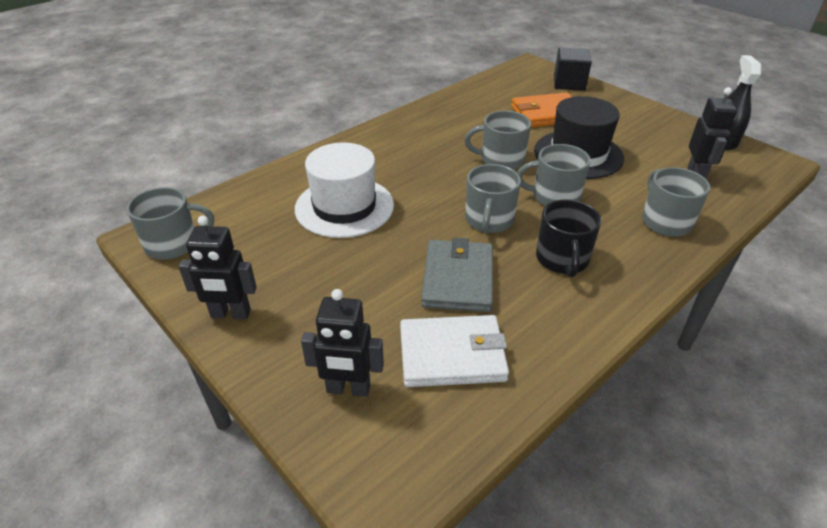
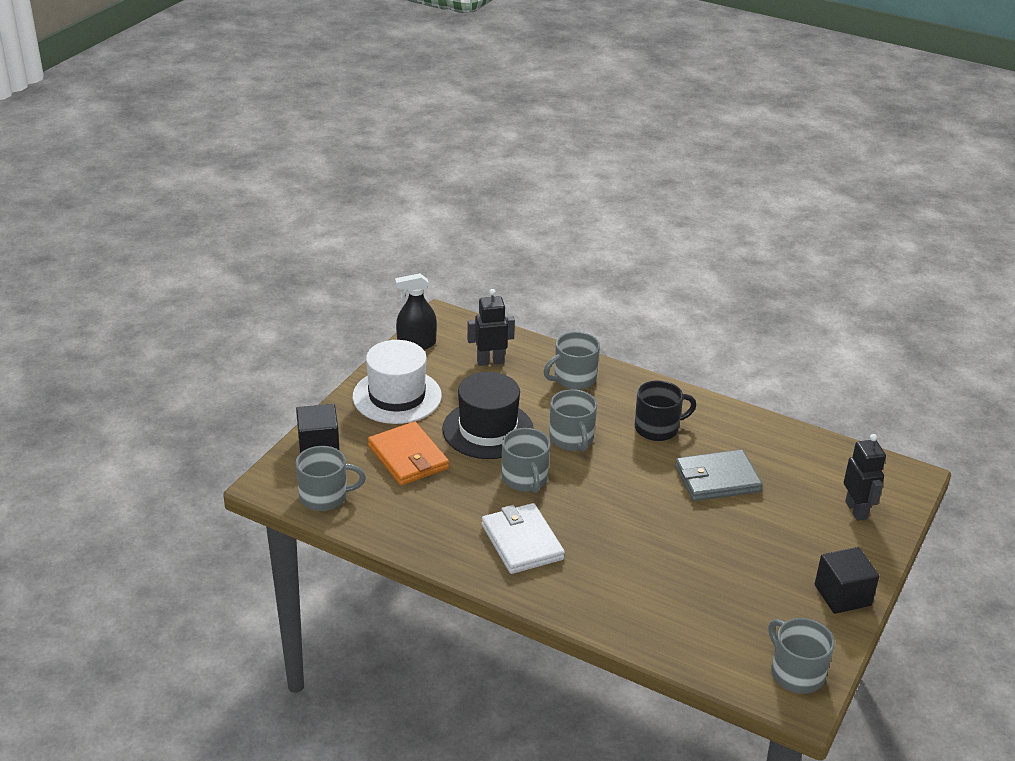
camera: 110 degrees left, 5 degrees down
(230, 314) = (842, 595): black robot -> black cube
(344, 207) = (667, 570): white hat -> white hat (397, 396)
(452, 354) = (793, 469): white wallet -> white wallet (522, 542)
(489, 220) = (630, 473): grey mug -> grey mug (324, 497)

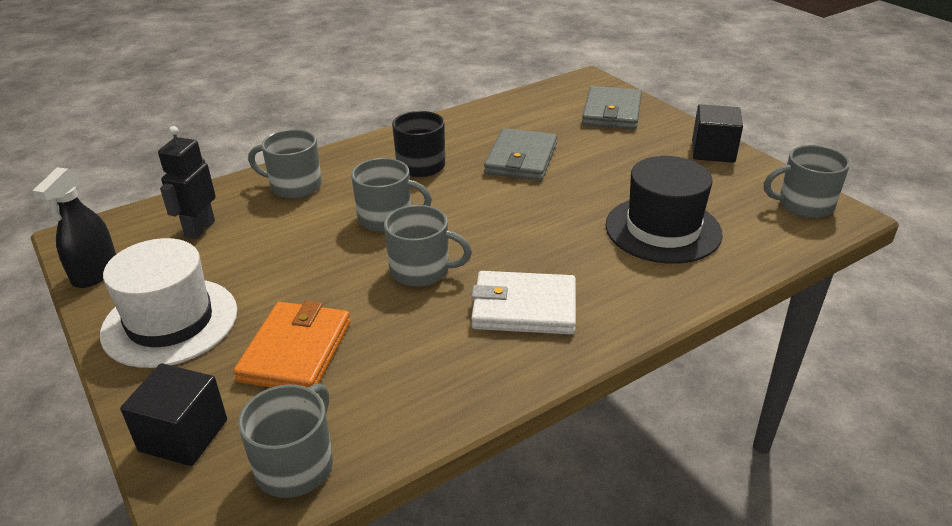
camera: 60 degrees left, 0 degrees up
(408, 457) = (295, 351): orange wallet -> orange wallet turned 75 degrees counterclockwise
(488, 430) = (313, 269): black hat -> black hat (663, 229)
(574, 378) = (294, 186): grey mug -> grey mug turned 105 degrees clockwise
(856, 510) = (612, 112): black robot -> grey wallet

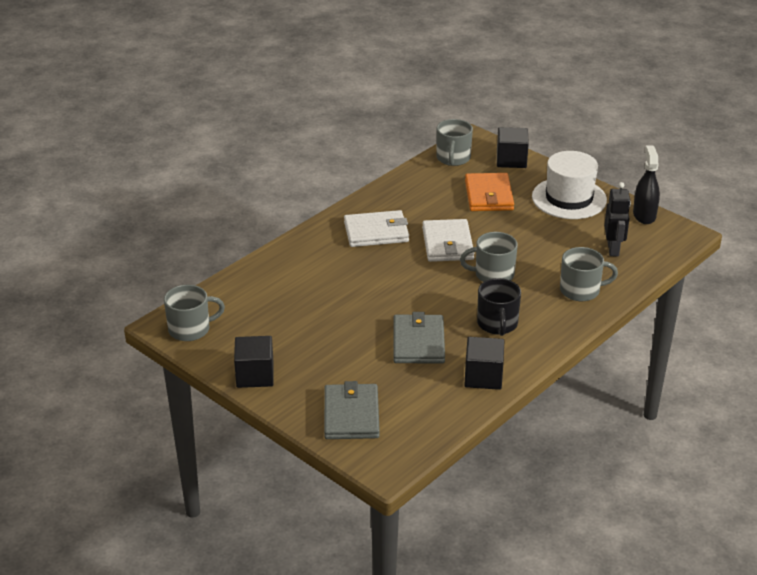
camera: 165 degrees right, 0 degrees up
(421, 270) = (447, 244): grey mug -> white wallet
(468, 124) = (483, 377): none -> black cube
(663, 229) = (297, 293): black hat -> none

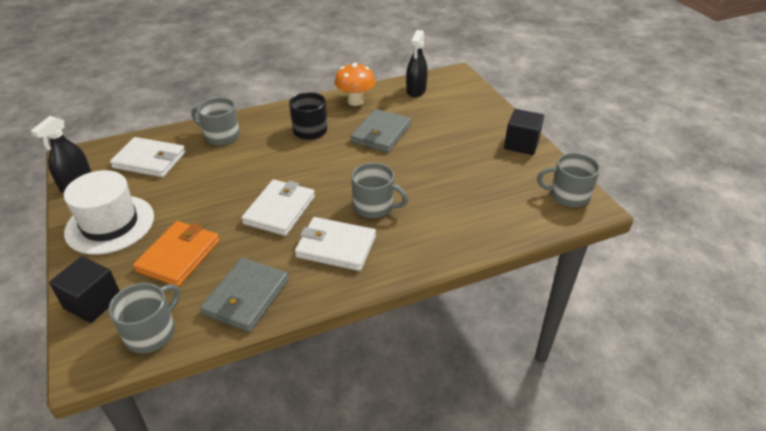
camera: 155 degrees left, 5 degrees up
(351, 415) = (462, 103): grey wallet -> grey wallet (246, 297)
(422, 418) = (416, 90): none -> black spray bottle
(483, 377) = (355, 101): black cube -> orange mushroom
(493, 274) = (272, 168): grey mug -> grey mug (374, 206)
(613, 249) = (150, 160): black robot -> white wallet

